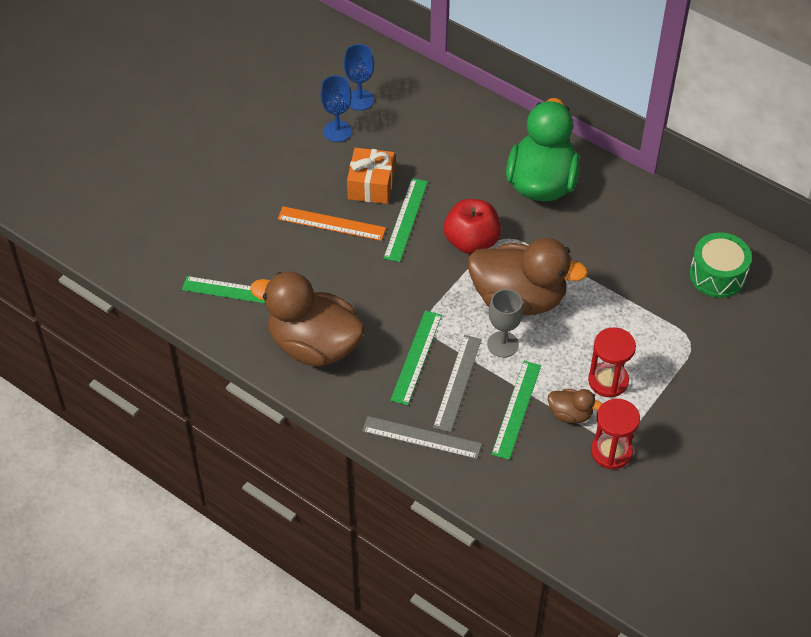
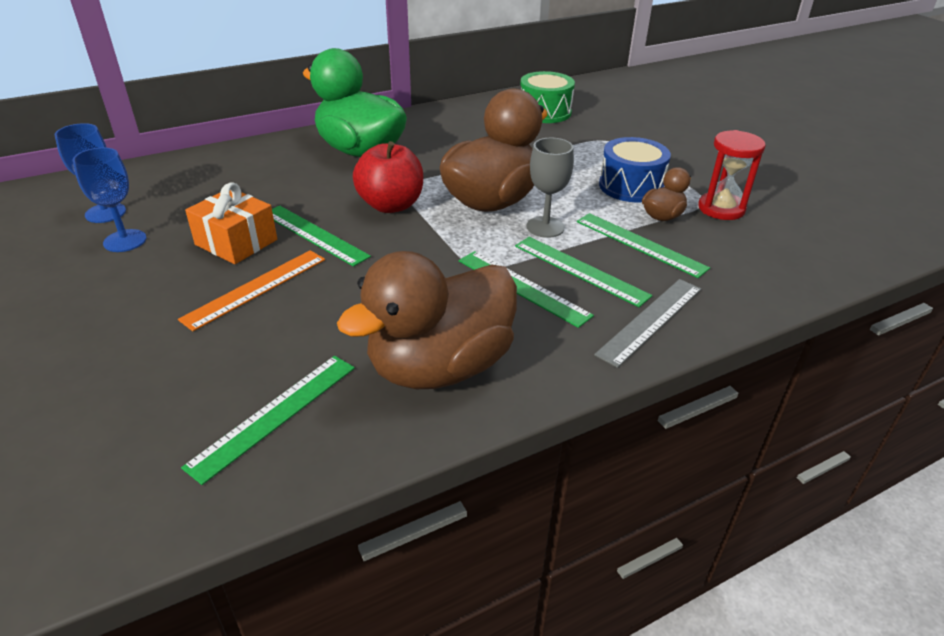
camera: 65 degrees left, 15 degrees down
(457, 382) = (580, 270): grey ruler -> green ruler
(608, 381) = (630, 186): red hourglass -> blue drum

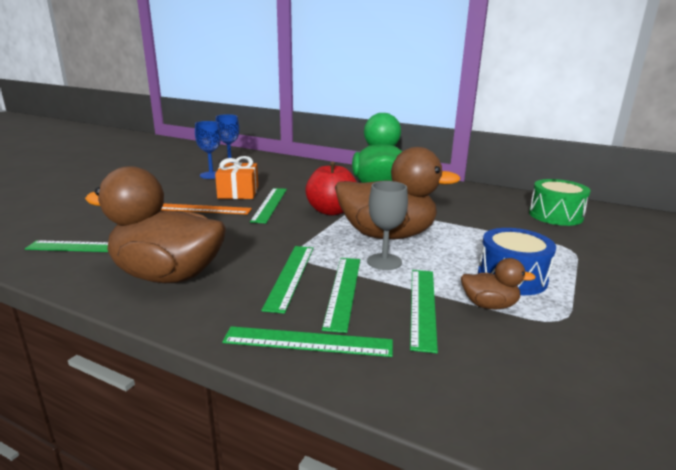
camera: 55 degrees right, 15 degrees down
(650, 320) = (308, 341): grey ruler -> green ruler
(721, 209) = (564, 333): red hourglass -> none

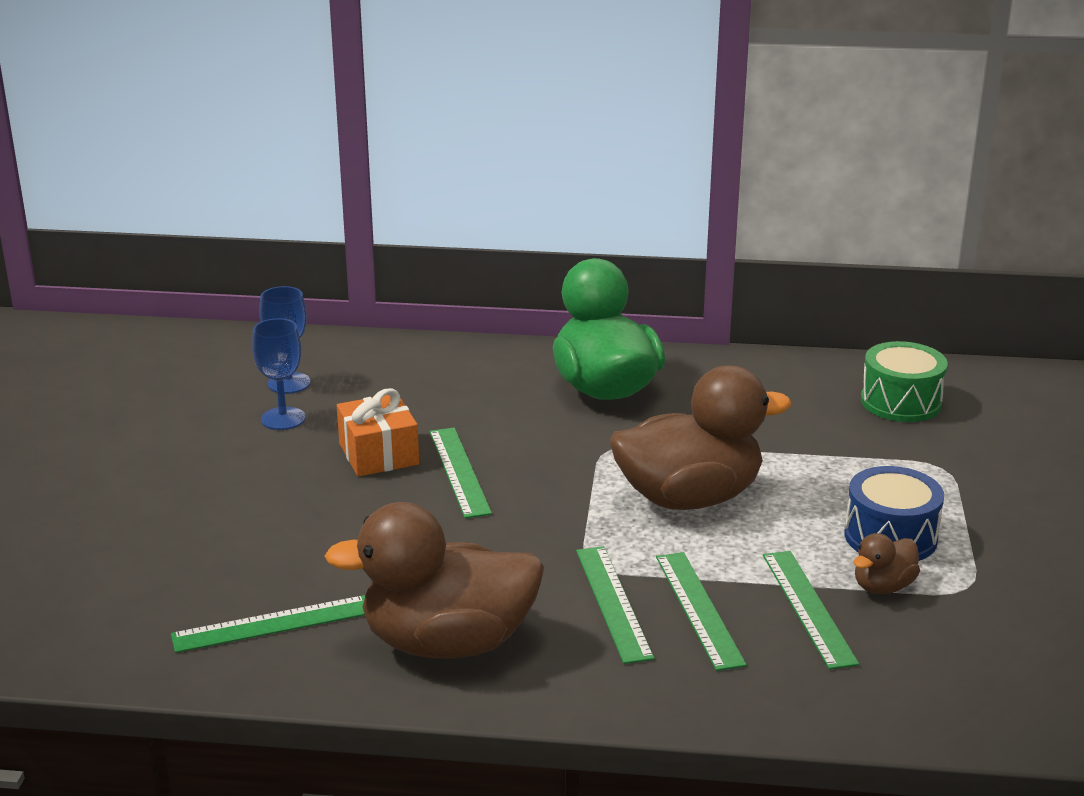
camera: 20 degrees left, 5 degrees up
(200, 209) = (355, 507): orange ruler -> none
(308, 341) = (711, 688): green ruler -> none
(331, 211) = (570, 465): red apple -> none
(384, 262) = (717, 548): grey goblet -> none
(489, 305) = (883, 587): brown duck -> brown duck turned 150 degrees clockwise

